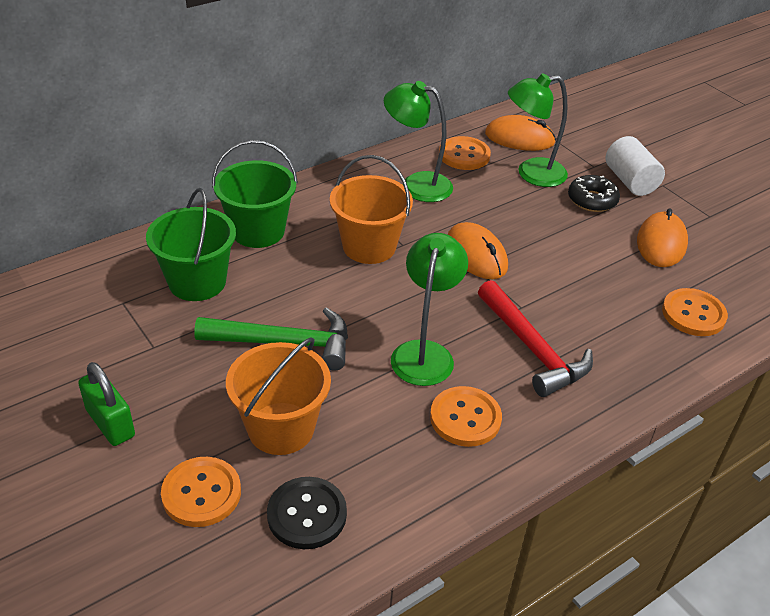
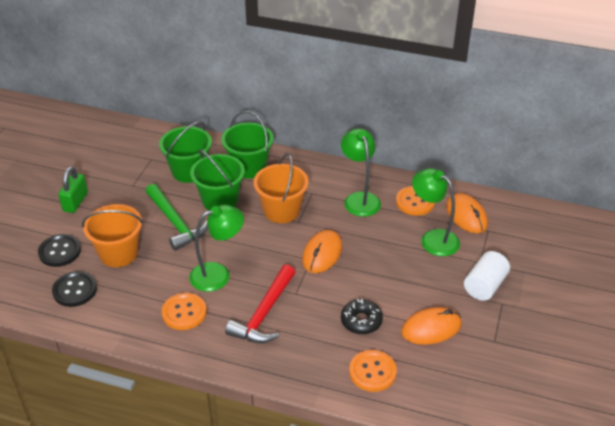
camera: 55 degrees right, 0 degrees up
(201, 493) = (60, 251): orange button -> black button
(289, 284) = (220, 200): none -> green bucket
(592, 200) = (439, 277): black donut -> black donut (361, 321)

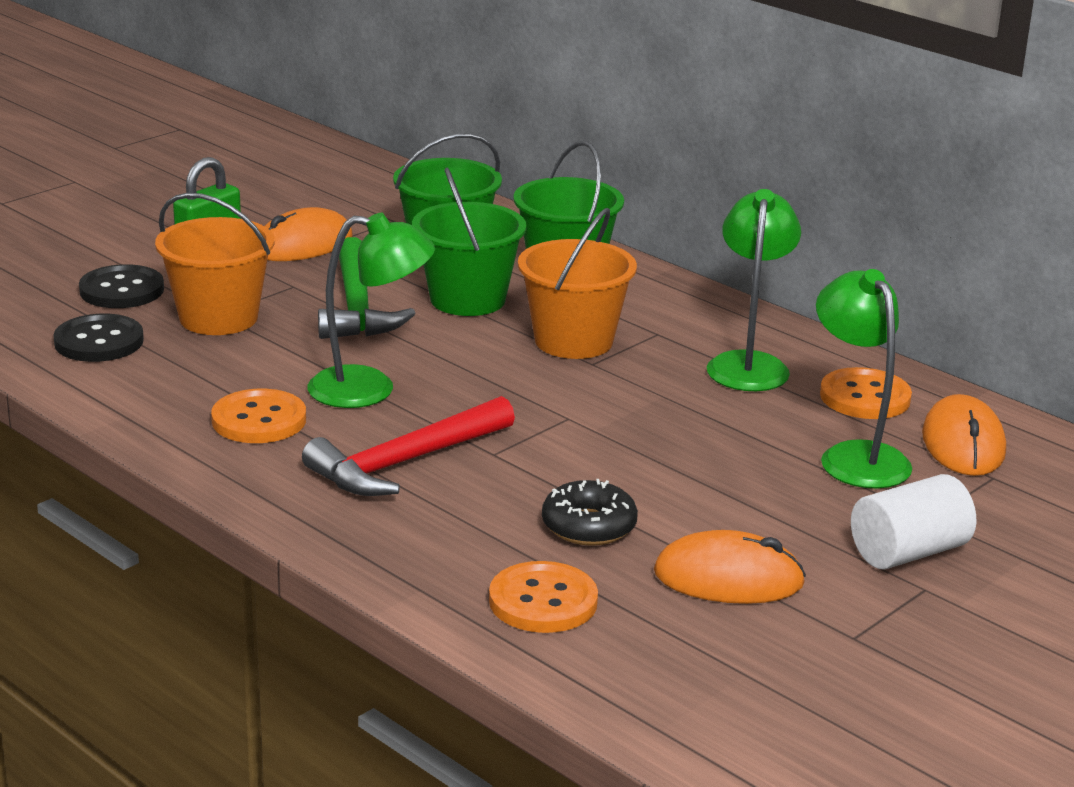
camera: 25 degrees right, 15 degrees down
(322, 253) = (598, 416): orange mouse -> orange mouse (303, 244)

